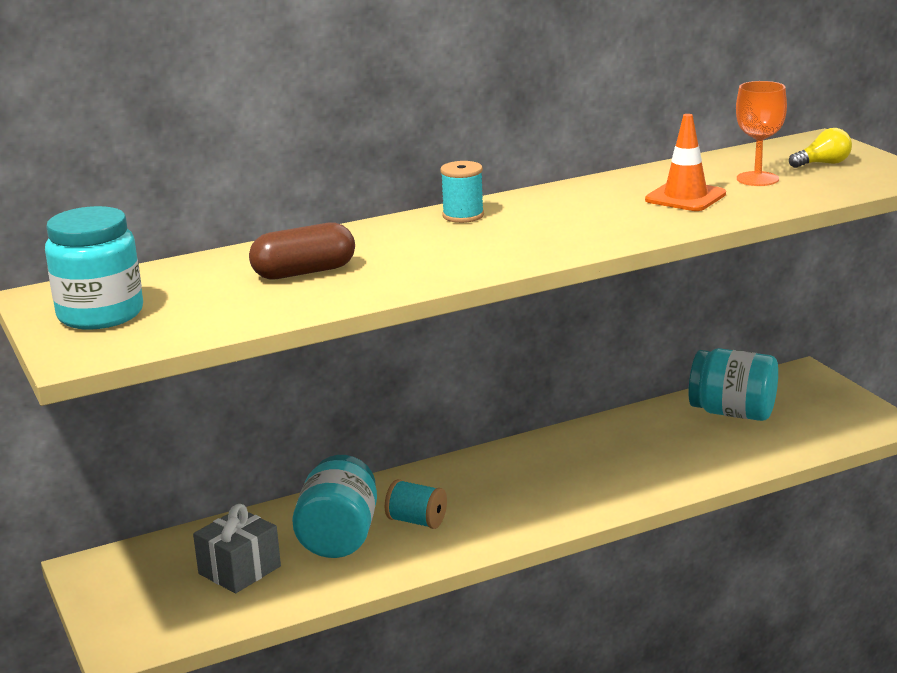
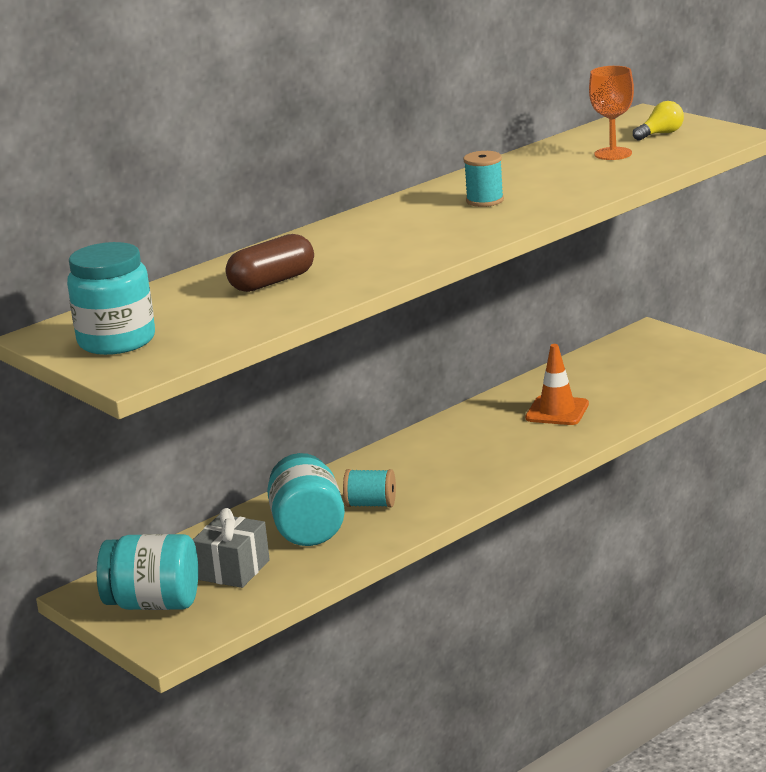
camera: 15 degrees left, 0 degrees up
(463, 216) = (376, 217): turquoise spool -> turquoise spool (485, 200)
(685, 197) = (561, 177): orange traffic cone -> orange traffic cone (557, 411)
(733, 413) = (603, 373): turquoise jar -> turquoise jar (153, 604)

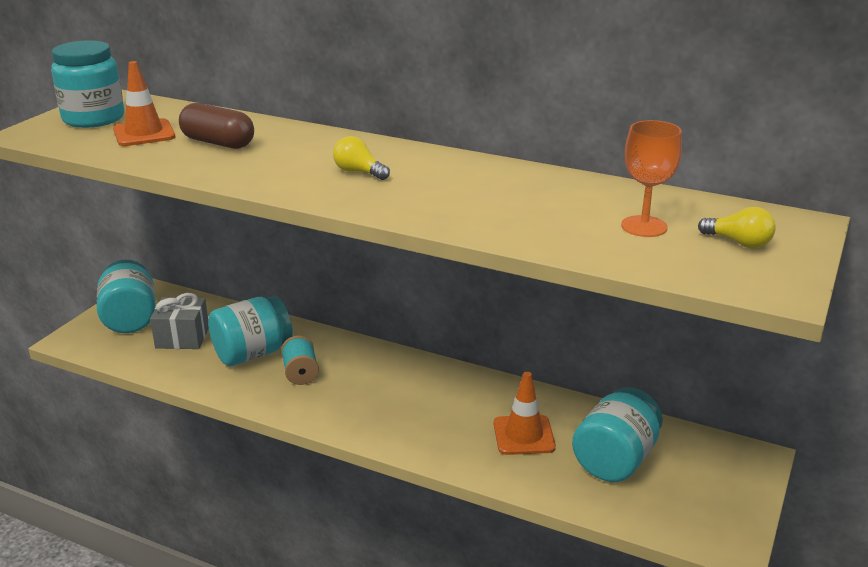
camera: 65 degrees right, 5 degrees up
(201, 315) = (144, 133): none -> orange traffic cone
(415, 230) = (359, 172): none -> yellow light bulb
(485, 200) = (454, 188): turquoise spool -> none
(616, 381) = (615, 460): none -> turquoise jar

